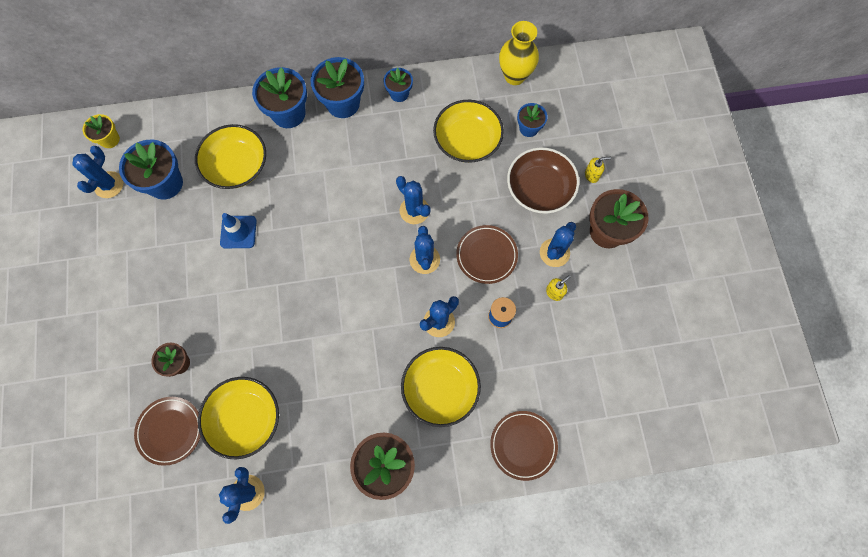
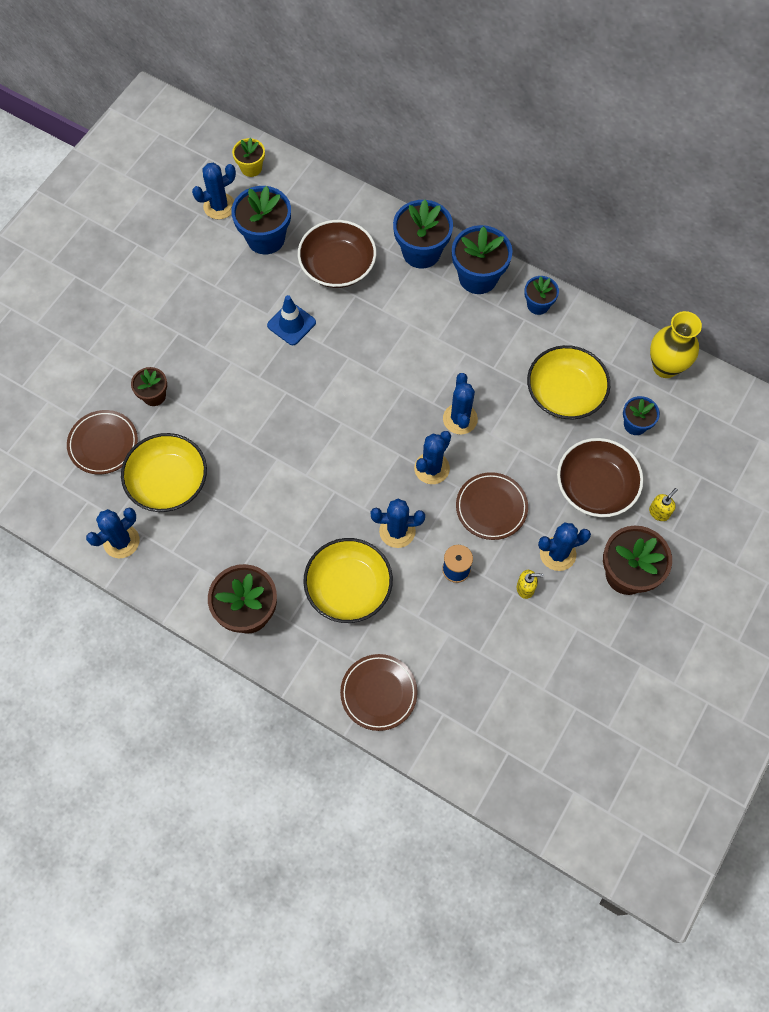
camera: 40 degrees right, 5 degrees down
(237, 166) = (337, 266): yellow bowl -> brown bowl
(592, 175) = (659, 512): yellow soap dispenser -> yellow soap dispenser turned 75 degrees counterclockwise

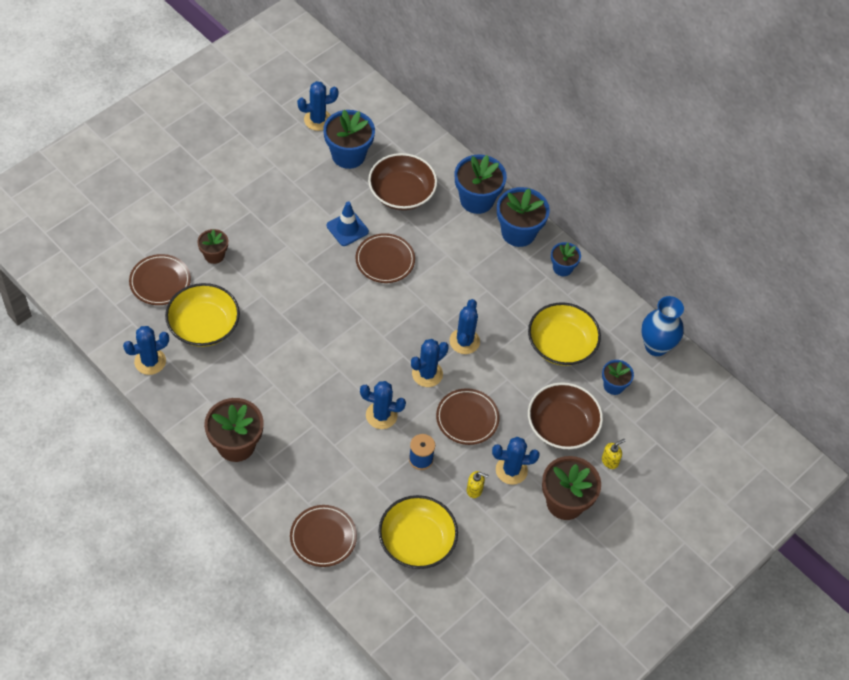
camera: 10 degrees right, 10 degrees down
(251, 168) = (355, 96): yellow flower pot -> none
(344, 349) = (385, 260): none -> brown plate
(348, 587) = (326, 448): yellow bowl -> yellow bowl (417, 541)
(665, 367) = (656, 346): yellow vase -> blue vase

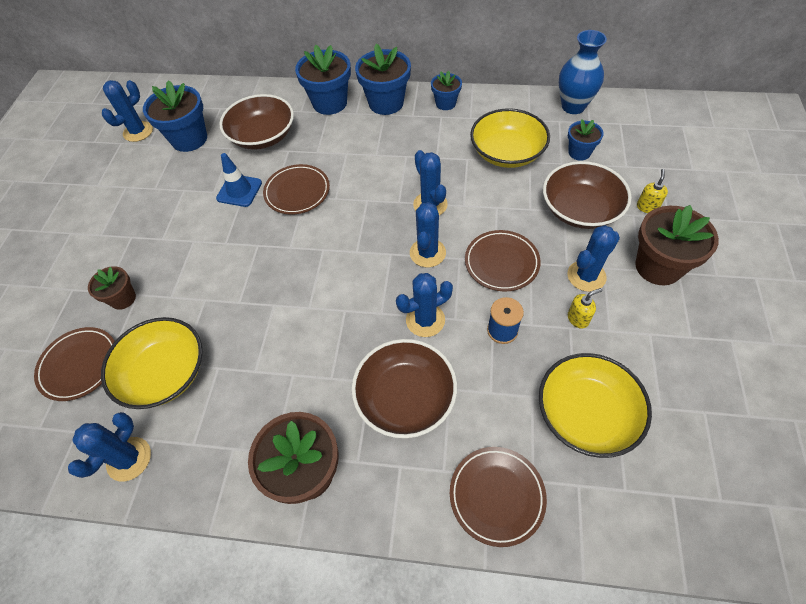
camera: 30 degrees left, 0 degrees up
(325, 449) = (405, 397): none -> brown bowl

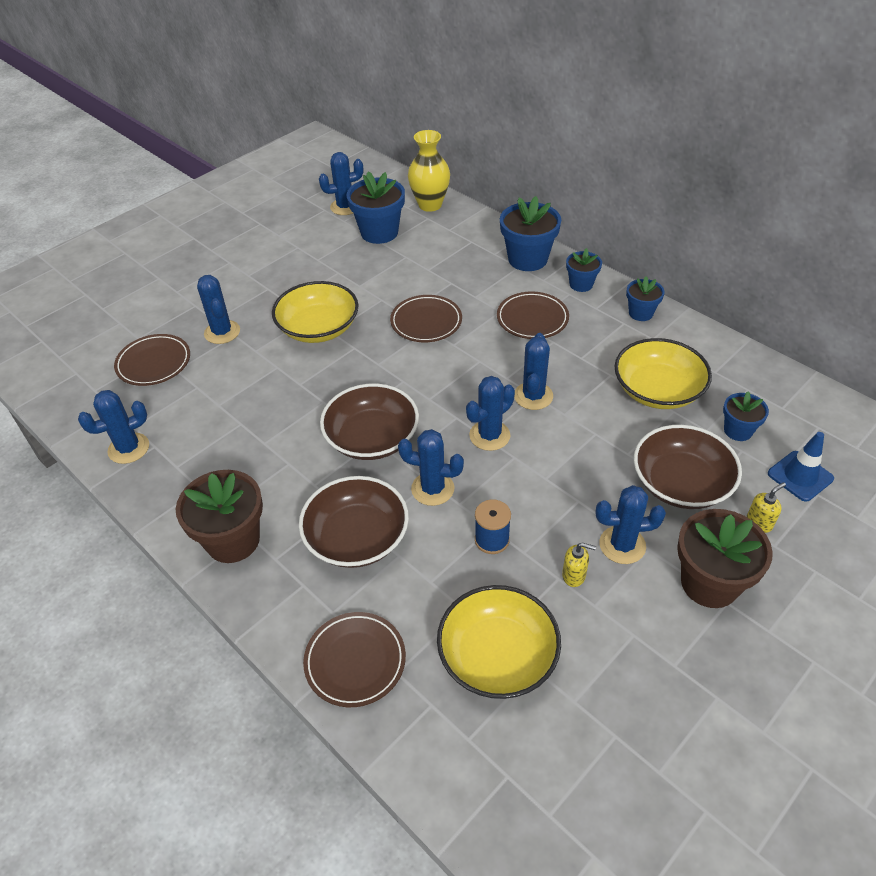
camera: 35 degrees right, 10 degrees down
(123, 298) = (222, 332): brown flower pot -> blue cactus
(165, 373) = (202, 404): yellow bowl -> yellow bowl (318, 328)
(212, 96) = (430, 205): none -> yellow vase
(239, 191) = (380, 296): blue traffic cone -> blue traffic cone (800, 476)
(262, 136) = (441, 259): brown bowl -> brown bowl (372, 438)
(386, 103) = (581, 284): blue flower pot -> blue flower pot, size x0.57
(501, 263) = (549, 484): brown plate -> brown plate (532, 319)
(573, 106) = (779, 383): blue vase -> none

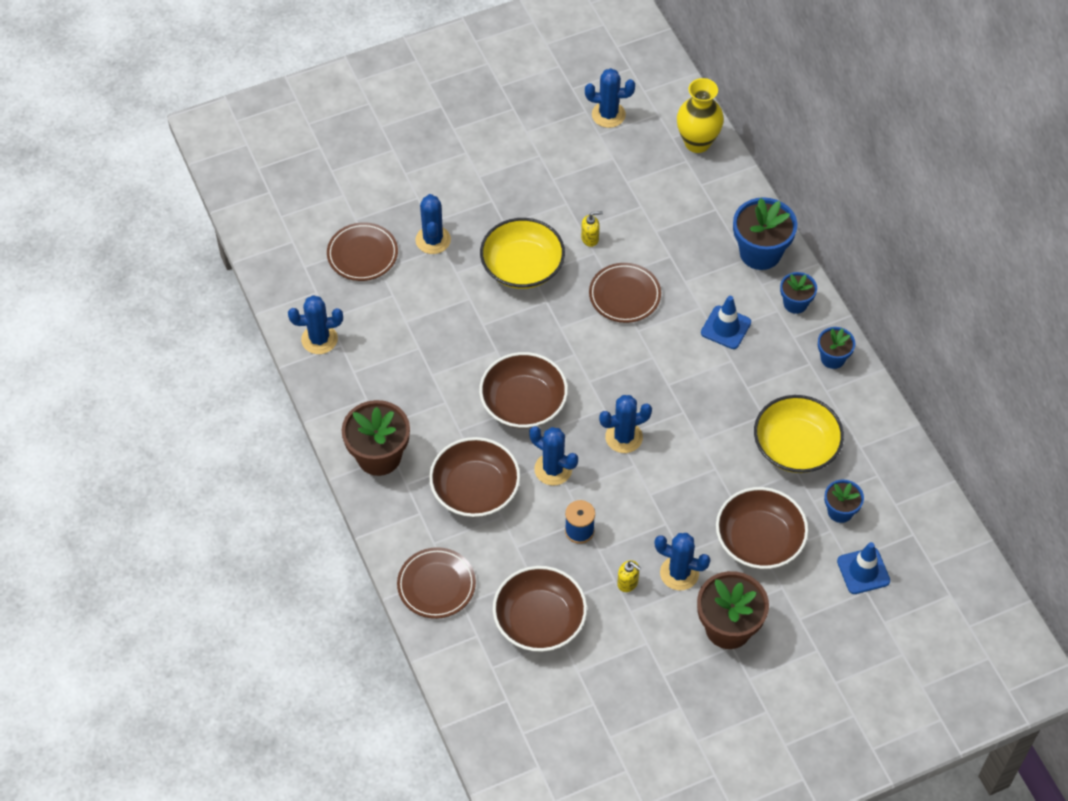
camera: 20 degrees right, 10 degrees up
(379, 232) = (628, 164): blue flower pot -> none
(497, 656) = (539, 620): yellow bowl -> brown bowl
(532, 319) = (726, 327): brown plate -> blue traffic cone
(533, 396) = (681, 412): blue cactus -> none
(759, 522) = (800, 596): yellow soap dispenser -> yellow soap dispenser (590, 238)

